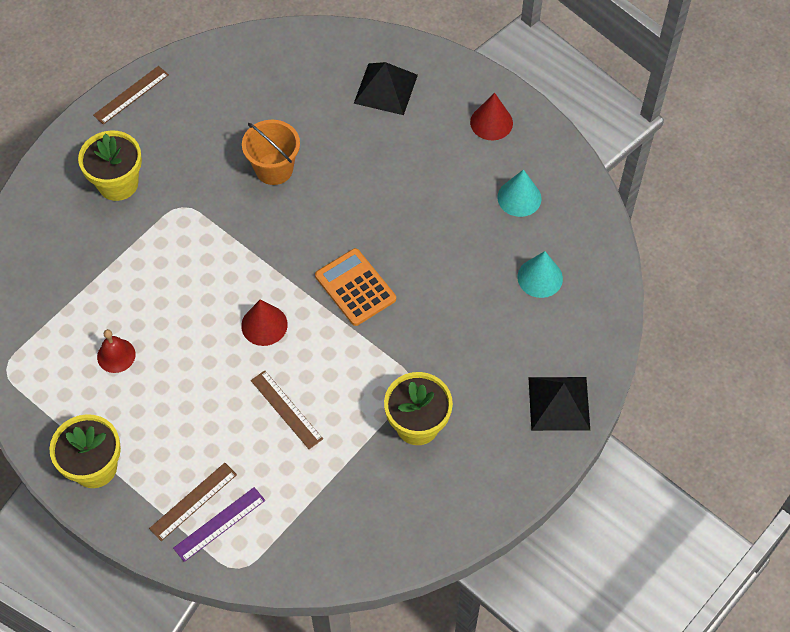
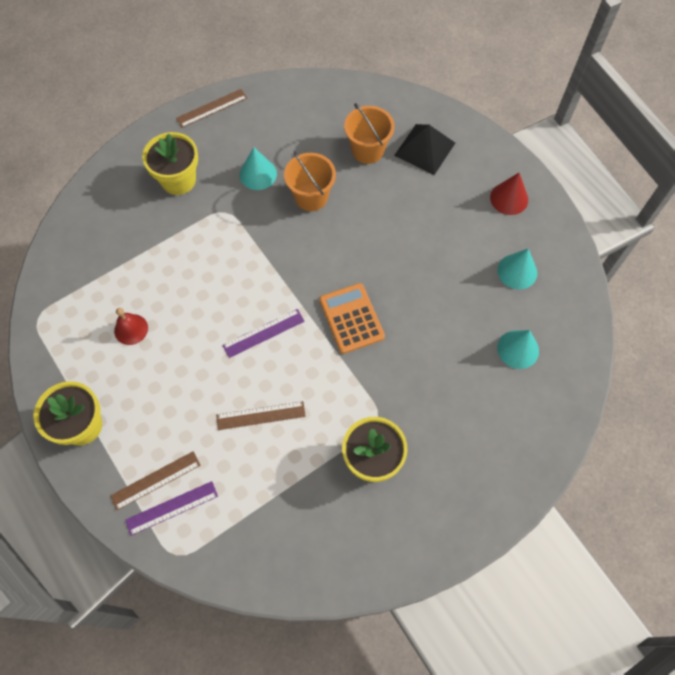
camera: 15 degrees right, 5 degrees up
(207, 157) = (258, 174): none -> turquoise cone
(264, 325) = (263, 333): red cone -> purple ruler
(286, 409) = (261, 415): brown ruler -> brown ruler turned 75 degrees counterclockwise
(322, 104) = (367, 150): none -> orange bucket
(559, 403) = (506, 473): black pyramid -> none

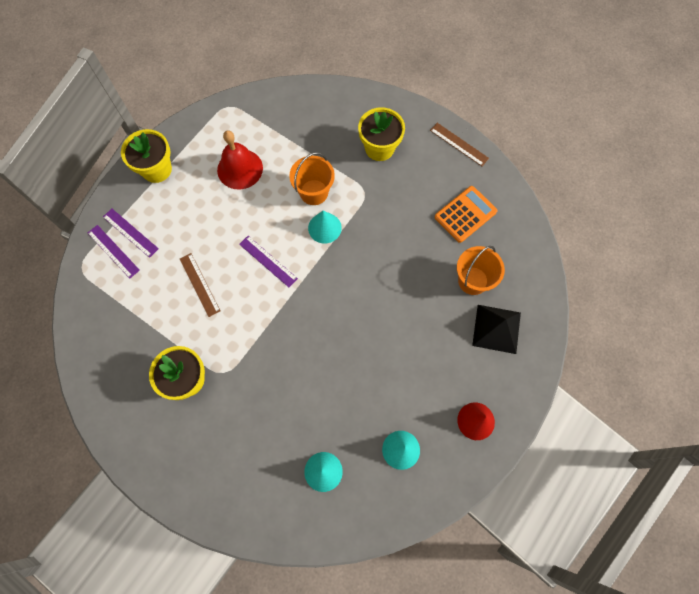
camera: 70 degrees right, 5 degrees up
(131, 329) = (240, 169): red bell -> red bell, size x1.72
(155, 480) = (130, 232): brown ruler -> purple ruler
(258, 174) = (410, 203): turquoise cone -> turquoise cone (324, 228)
(311, 197) = (405, 251): orange bucket -> orange bucket (314, 192)
(351, 318) = (304, 323): orange calculator -> orange calculator (465, 214)

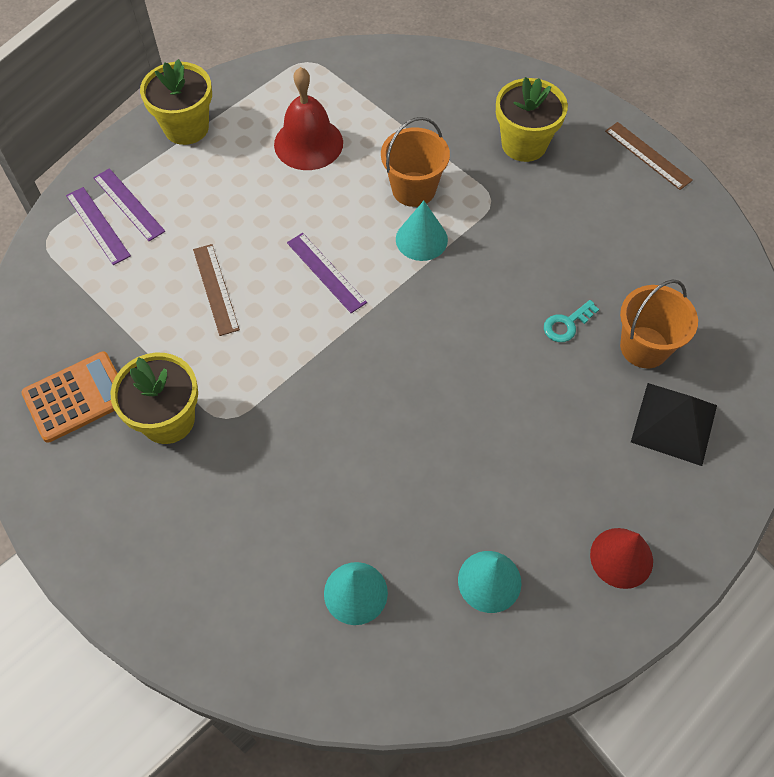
camera: 10 degrees right, 10 degrees down
(423, 273) = (566, 324): none -> turquoise key
(465, 214) = (645, 252): orange calculator -> orange calculator (77, 397)

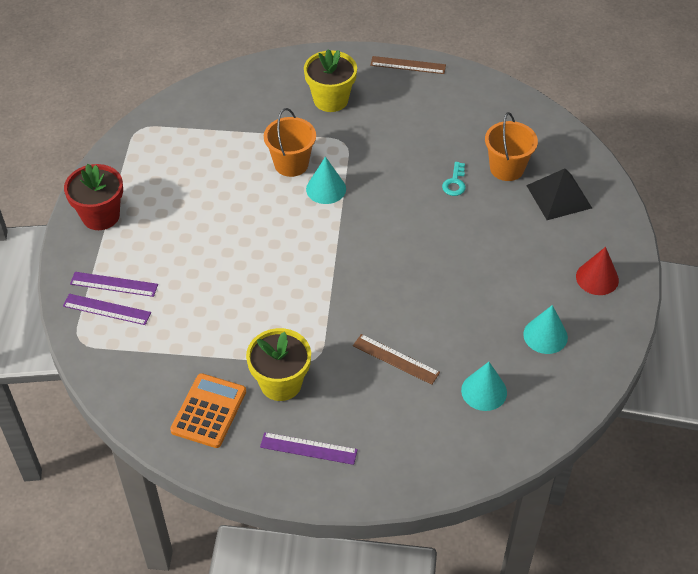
camera: 40 degrees left, 10 degrees down
(186, 127) = (100, 216): yellow flower pot -> red flower pot
(216, 289) = (229, 295): brown ruler -> brown ruler (396, 359)
(308, 143) = (195, 177): red bell -> none
(326, 272) = (288, 242): purple ruler -> purple ruler (308, 448)

